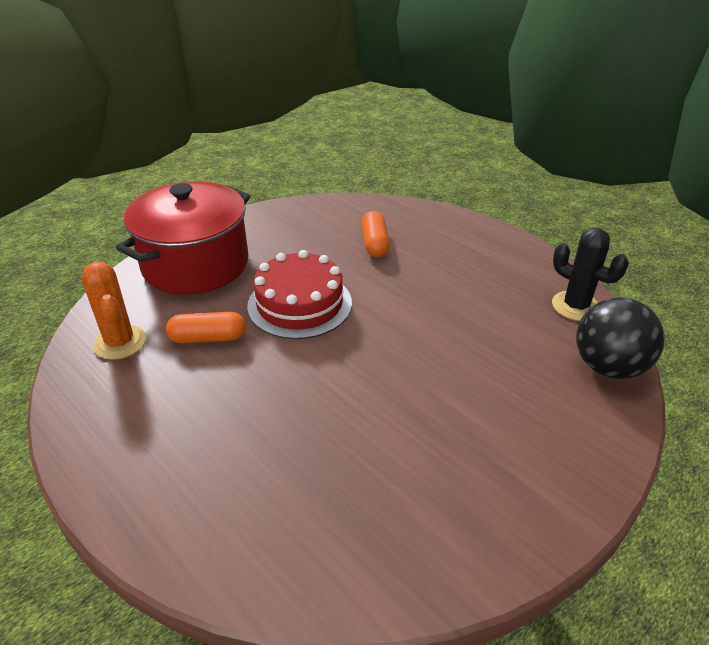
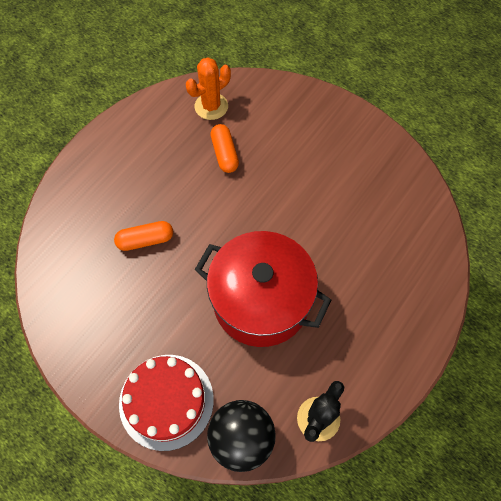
camera: 80 degrees right, 25 degrees up
(195, 264) = (306, 120): red pot -> red pot (261, 301)
(299, 304) = (273, 201): red cake -> red cake (166, 401)
(375, 243) = (371, 241): orange capsule -> orange capsule (145, 240)

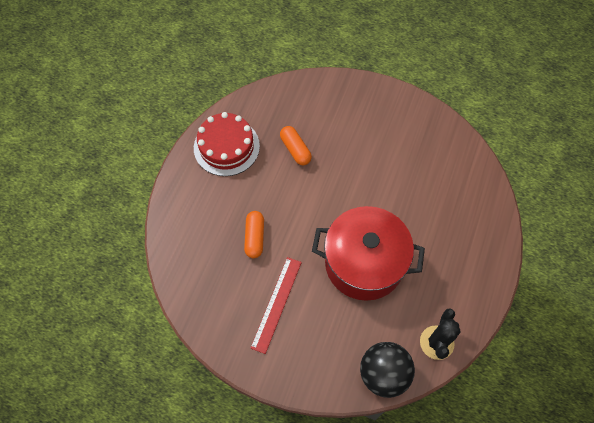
camera: 15 degrees left, 0 degrees up
(144, 322) = (276, 304): none -> red ruler
(145, 240) = (254, 237): orange capsule -> orange capsule turned 60 degrees counterclockwise
(166, 401) = (315, 361): red cake -> red cake (226, 147)
(211, 106) = (271, 112): orange cactus -> none

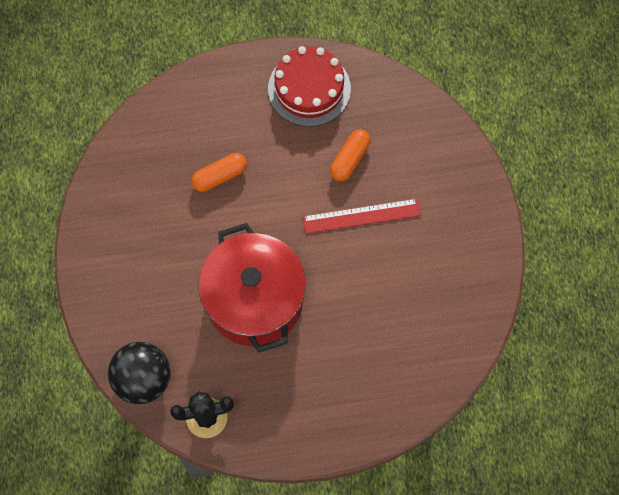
camera: 60 degrees right, 5 degrees up
(276, 304) = (159, 237): red ruler -> red ruler (361, 216)

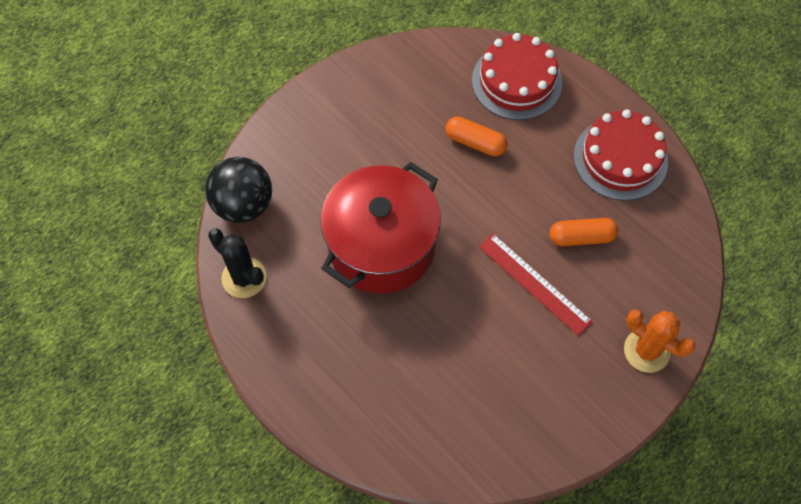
camera: 55 degrees right, 5 degrees down
(191, 111) = (516, 81): none -> red cake
(462, 180) = (646, 350): none -> orange cactus

